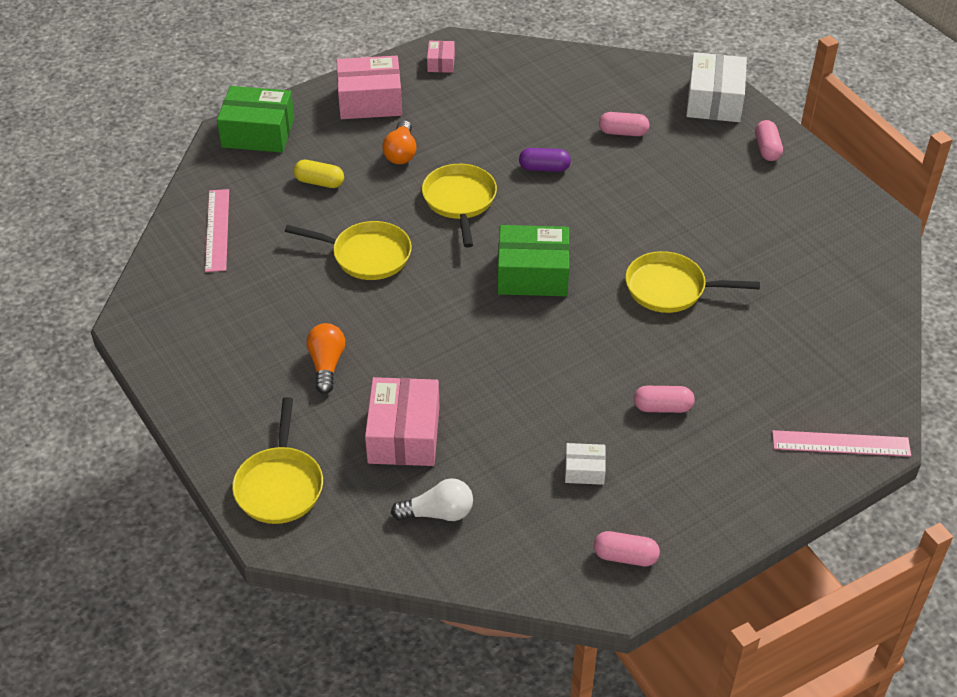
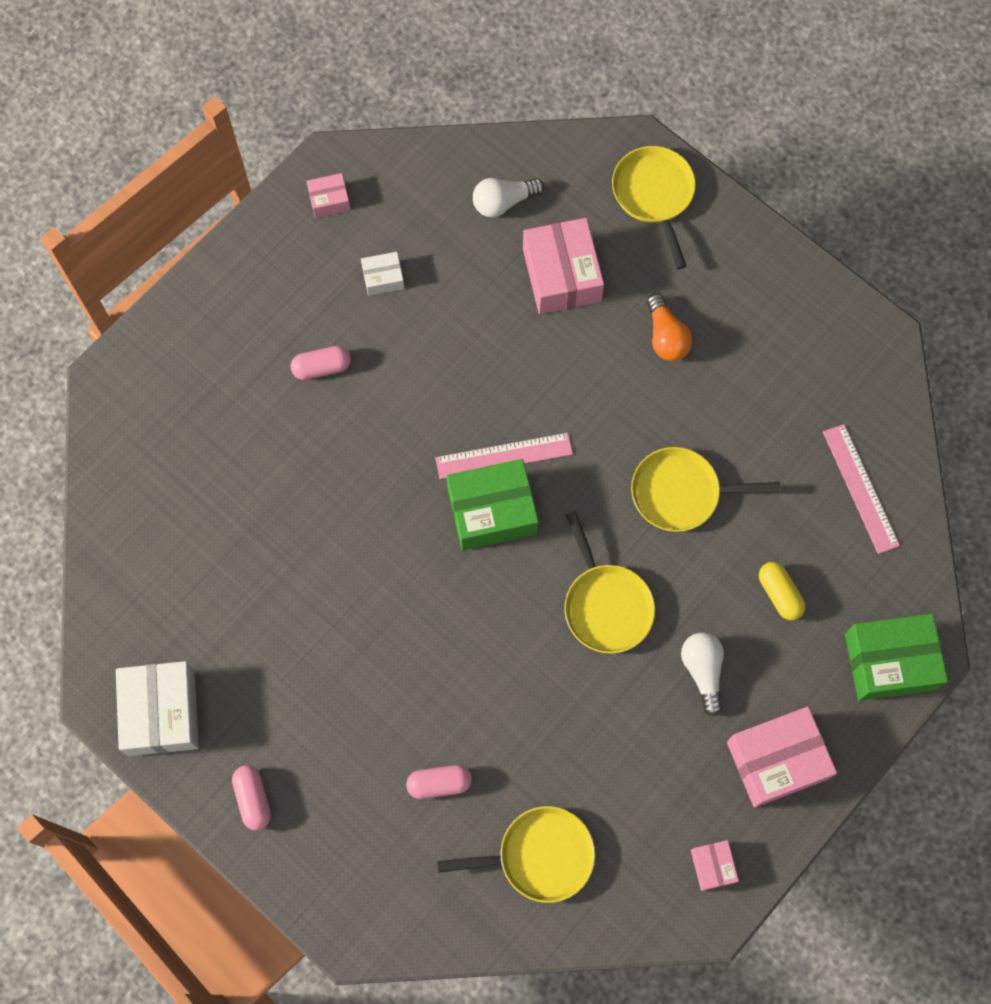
camera: 165 degrees right, 25 degrees up
(319, 182) = (779, 594): yellow capsule -> yellow capsule turned 60 degrees clockwise
(401, 153) = (703, 671): orange light bulb -> white light bulb
(544, 168) = (522, 689): purple capsule -> none
(625, 557) = (329, 200): pink capsule -> pink box
(671, 288) = (338, 528): yellow pan -> yellow pan (539, 856)
(714, 101) = (332, 882): white box -> white box (162, 712)
(841, 443) = (144, 367): pink ruler -> pink ruler (504, 456)

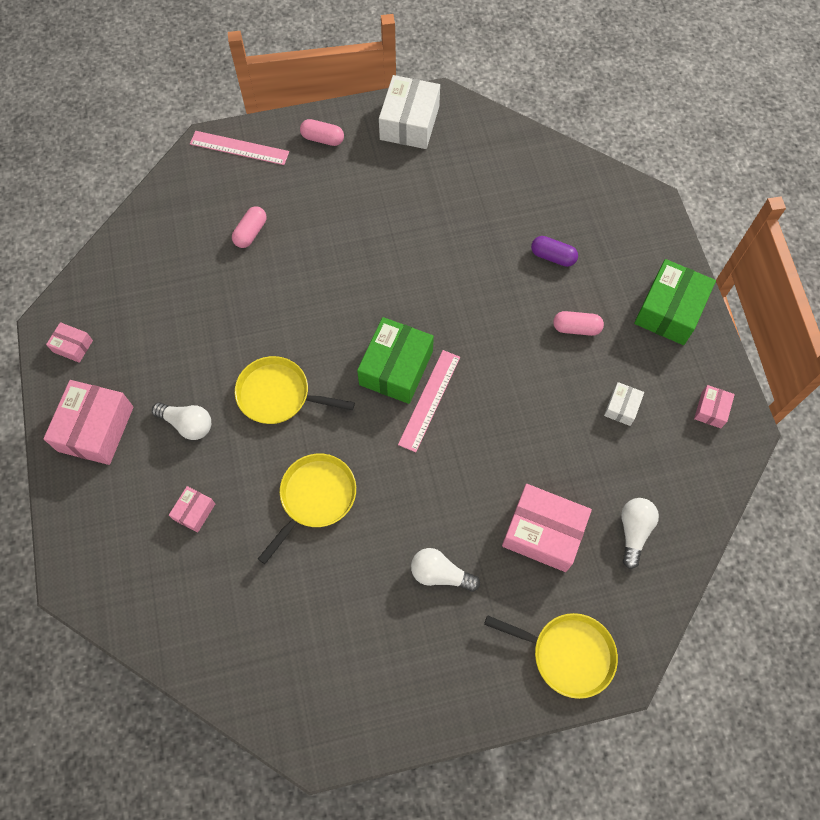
camera: 125 degrees right, 5 degrees down
(162, 712) = (409, 123): white box -> white box turned 75 degrees clockwise
(248, 440) = (553, 256): none -> purple capsule
(322, 367) = (576, 328): pink capsule -> pink capsule turned 75 degrees clockwise
(539, 856) = (164, 258): yellow pan -> none
(666, 337) = (440, 574): orange light bulb -> white light bulb
(779, 594) = (194, 511): yellow capsule -> pink box
(860, 488) = (219, 630): pink ruler -> pink ruler (239, 148)
(890, 662) = (89, 551): green box -> green box (669, 310)

